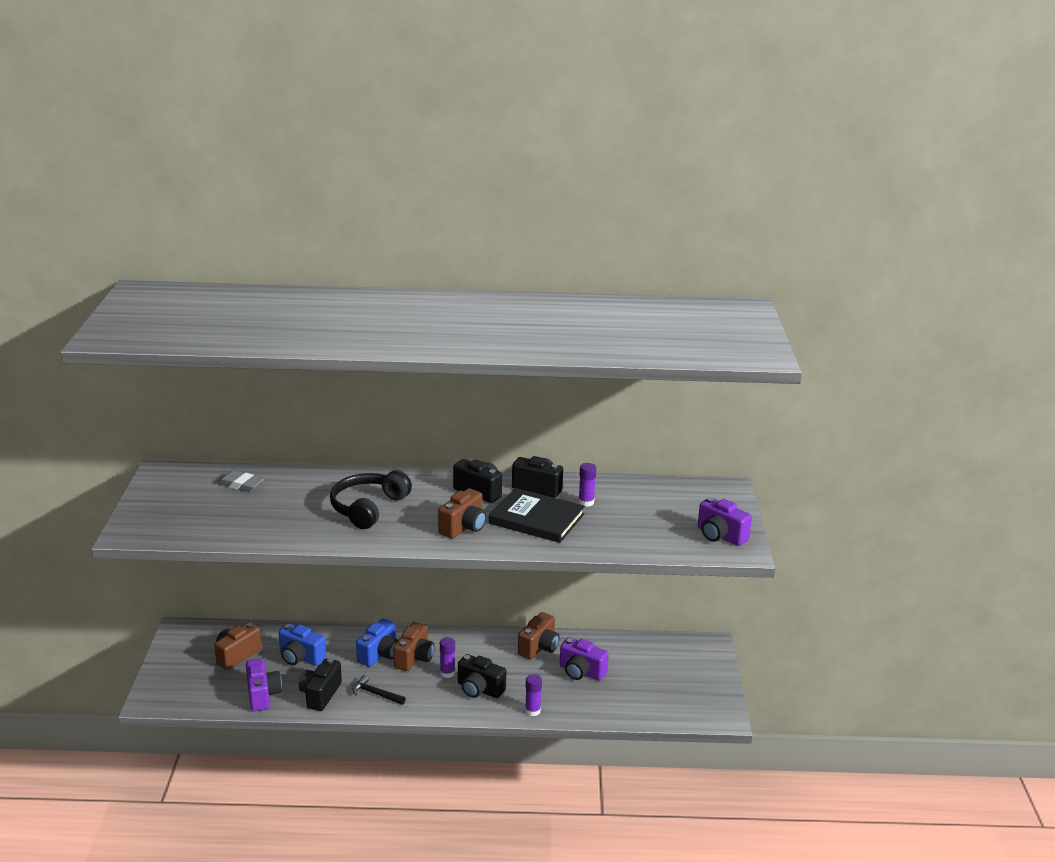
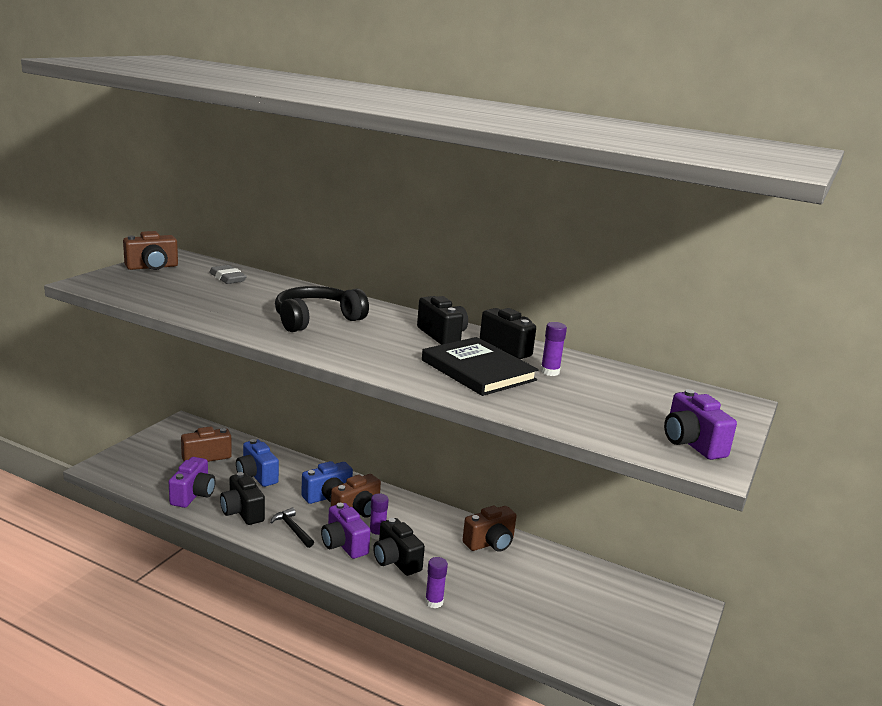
camera: 25 degrees right, 5 degrees down
(320, 695) = (242, 512): black camera -> black camera turned 75 degrees counterclockwise
(464, 527) = (391, 356): brown camera -> brown camera (152, 267)
(581, 672) = (517, 582): purple camera -> purple camera (344, 544)

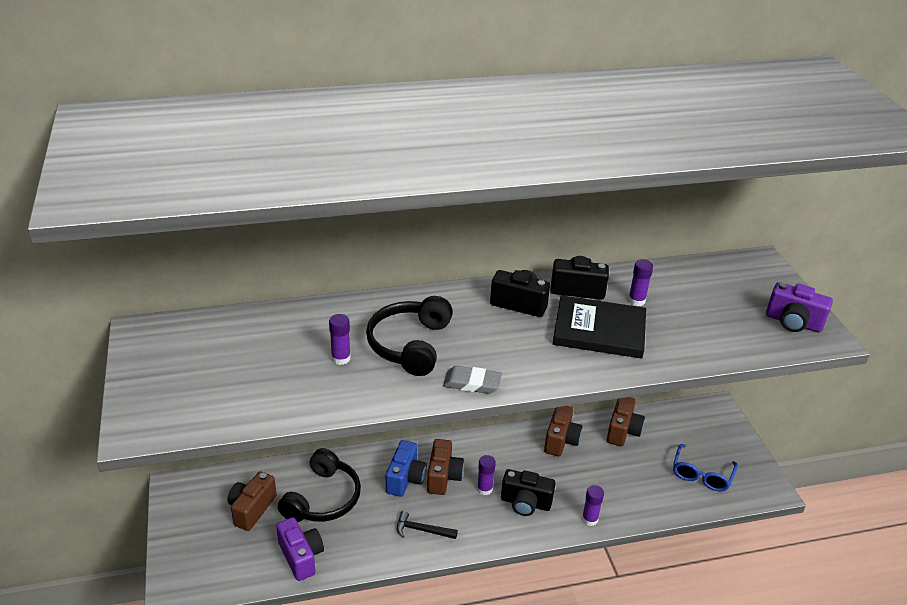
camera: 40 degrees left, 15 degrees up
(152, 267) = (151, 363): brown camera -> brown camera (623, 431)
(227, 278) = (247, 335): grey eraser -> grey eraser (472, 383)
(242, 512) = (364, 543): black camera -> none
(256, 476) = (323, 498): blue camera -> black headphones
(258, 306) = (341, 358): none -> purple glue stick
(344, 544) = (475, 516): purple camera -> none
(594, 639) = (701, 475): none -> blue glasses

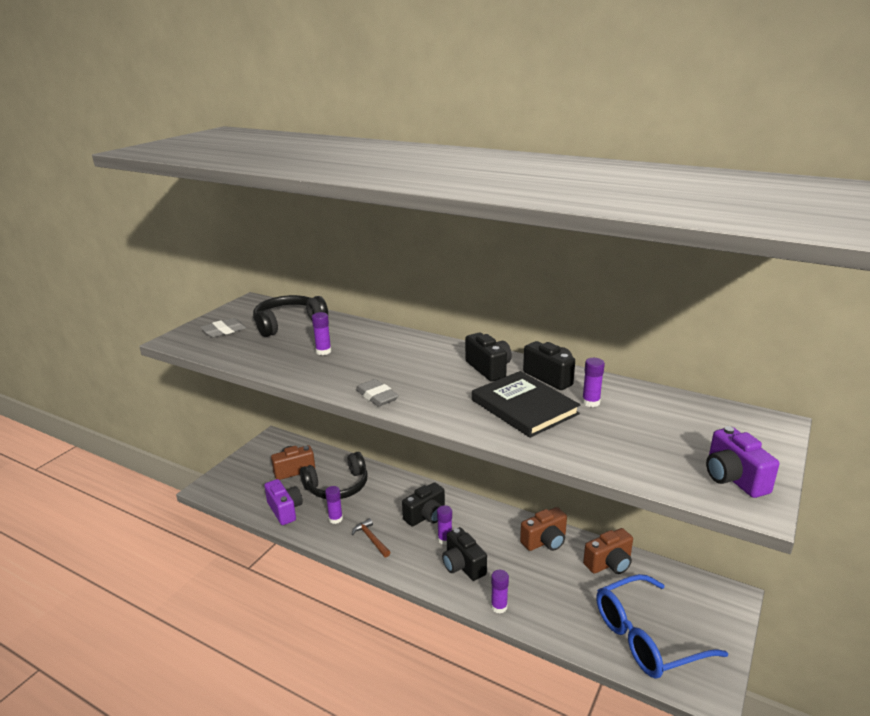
camera: 45 degrees right, 10 degrees down
(179, 387) = (224, 331): none -> grey eraser
(301, 557) = (285, 510): purple camera -> purple camera turned 45 degrees counterclockwise
(364, 532) = (335, 519): none -> purple glue stick
(405, 479) = (400, 503): blue camera -> none
(410, 345) = (375, 361): black headphones -> black headphones (288, 323)
(422, 530) = (371, 539): black hammer -> brown hammer
(443, 477) = (426, 516): brown camera -> black camera
(701, 475) = (646, 638): blue glasses -> blue glasses, size x1.64

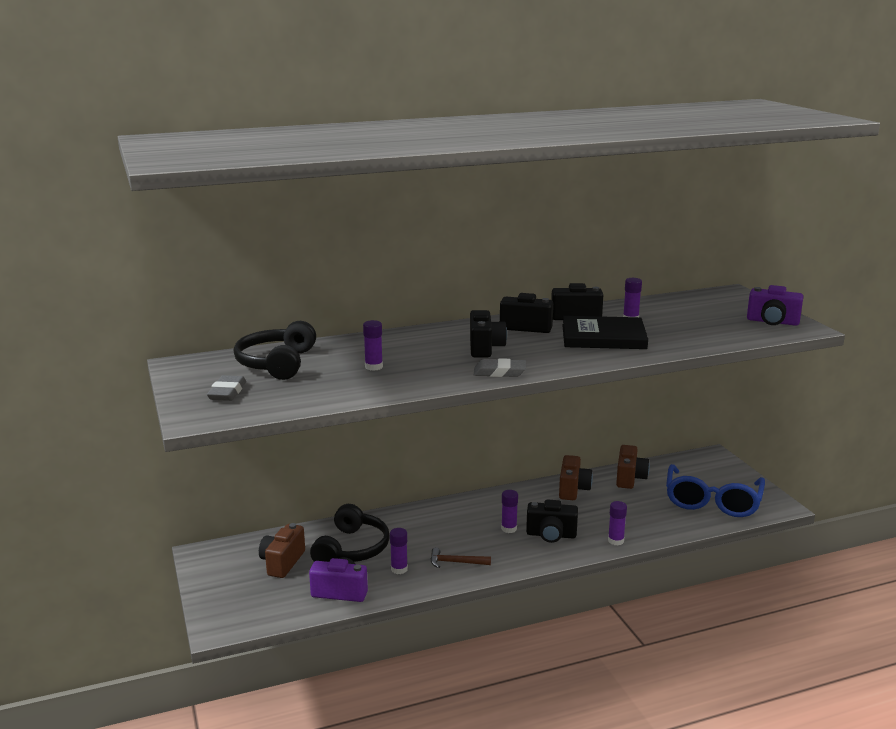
camera: 50 degrees left, 5 degrees down
(426, 516) = (466, 524): black camera -> black camera (485, 348)

